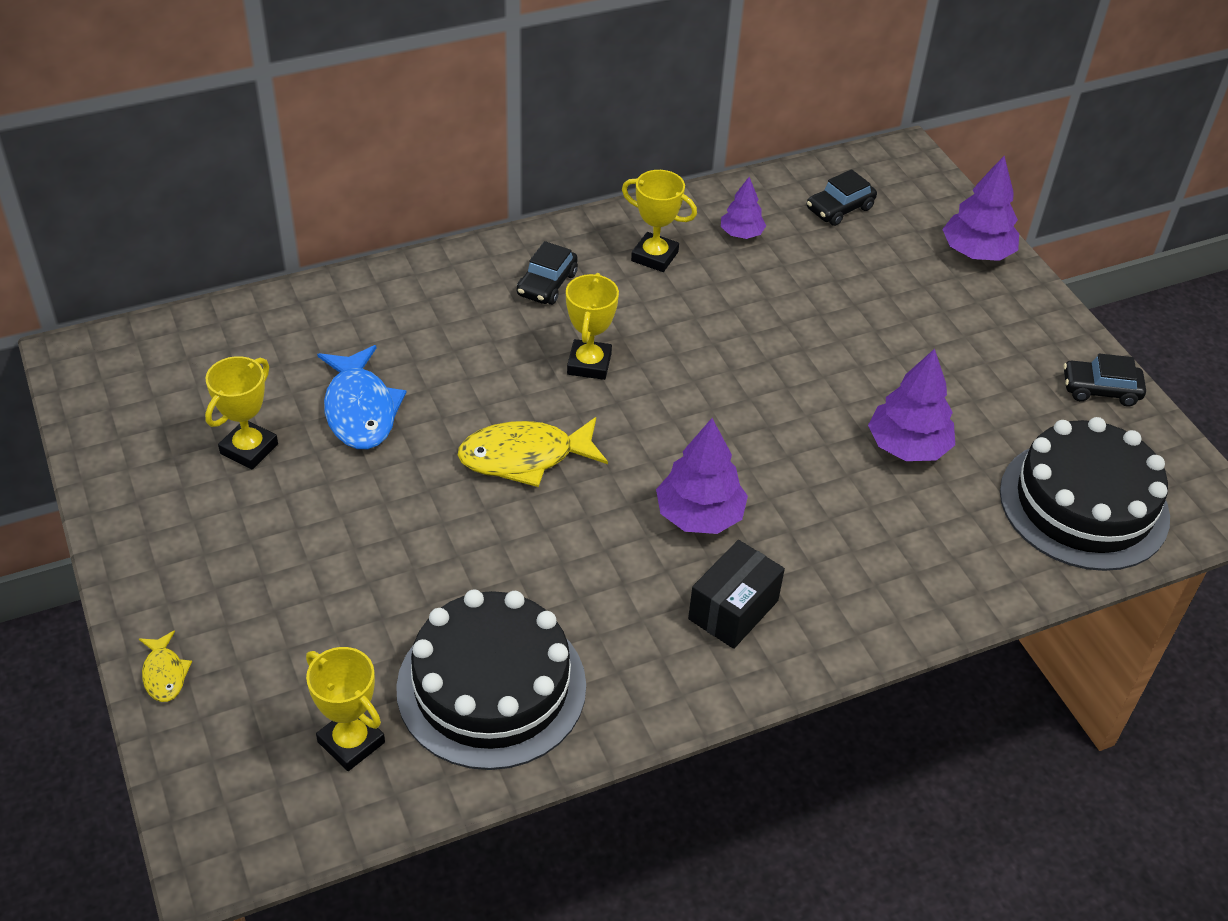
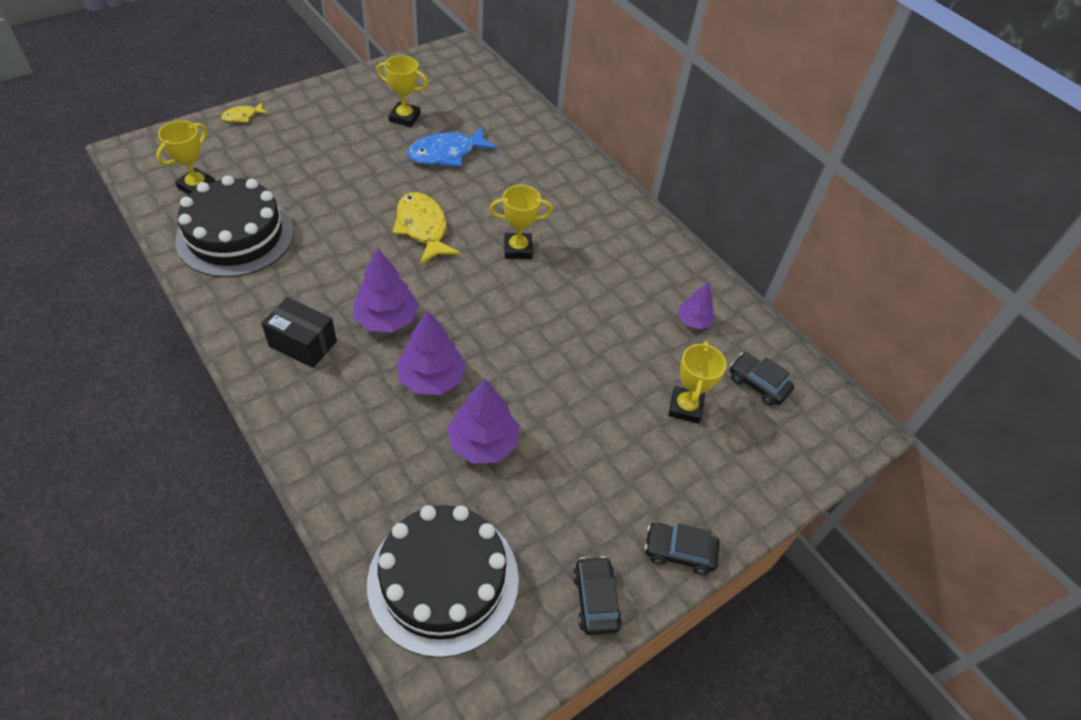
camera: 75 degrees right, 5 degrees up
(547, 284) = (590, 220): black car -> black car (679, 551)
(654, 256) = (643, 272): yellow trophy -> yellow trophy (685, 407)
(976, 252) = (748, 491): purple tree -> purple tree (431, 378)

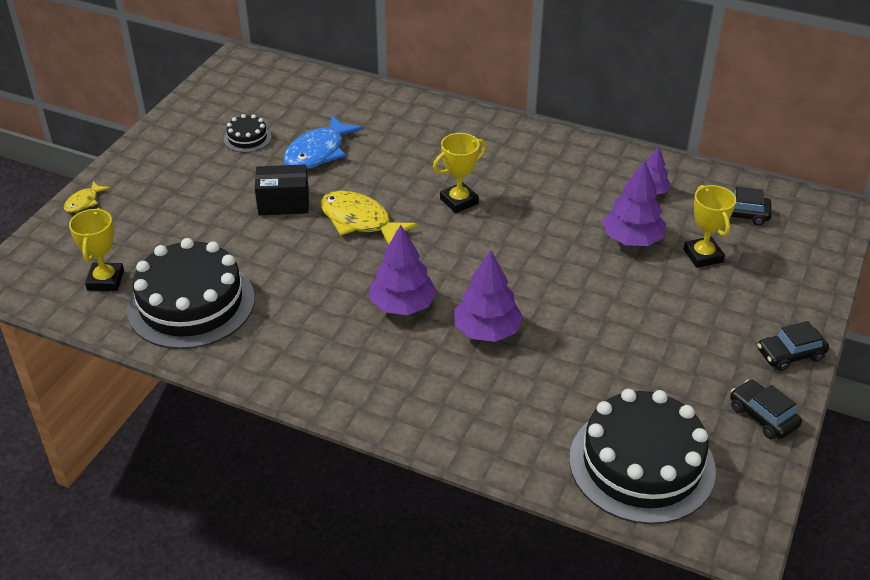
camera: 25 degrees left, 10 degrees down
(303, 344) = (349, 358): black box -> black box (283, 203)
(405, 118) = (247, 138): yellow trophy -> black cake
(483, 443) = (576, 356): purple tree -> purple tree (632, 239)

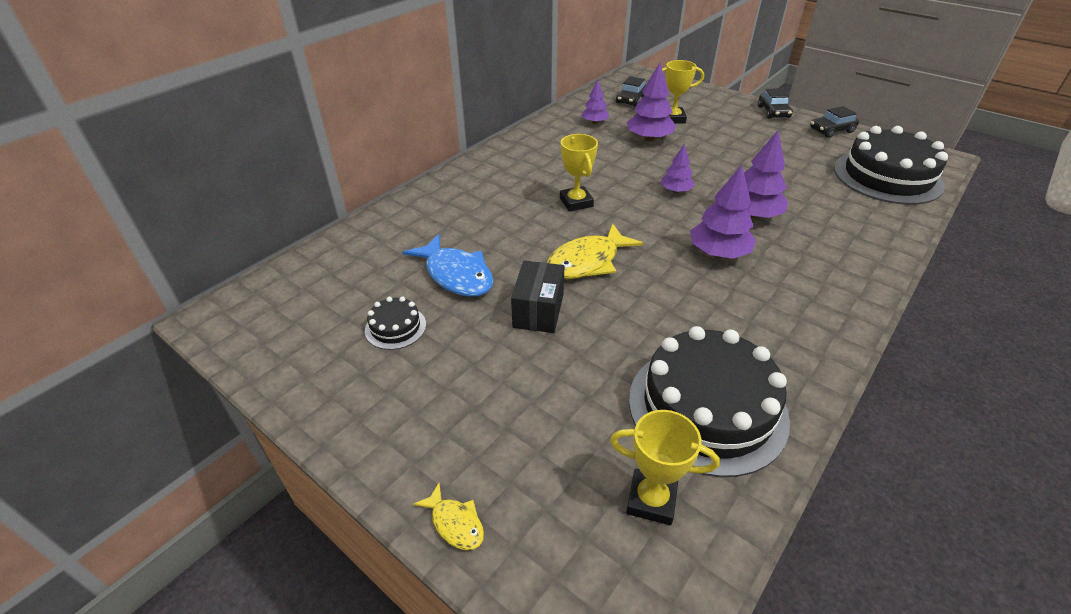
camera: 75 degrees left, 0 degrees up
(513, 269) = (675, 191): none -> purple tree

